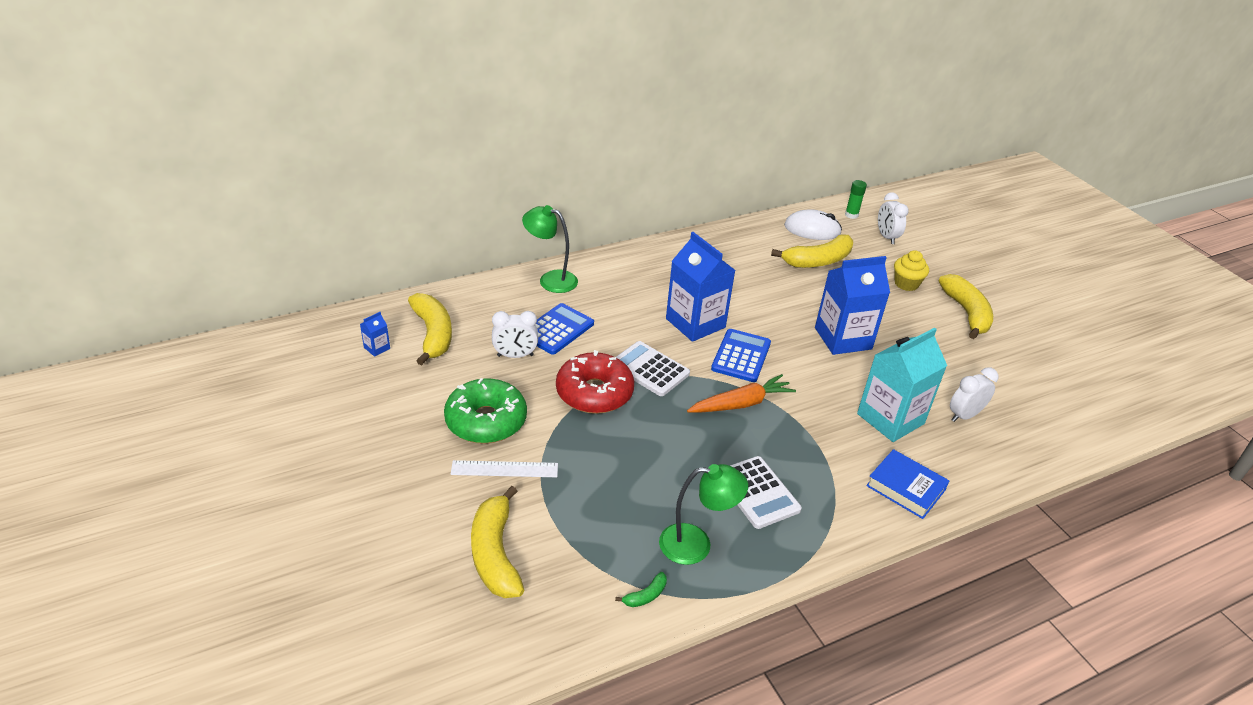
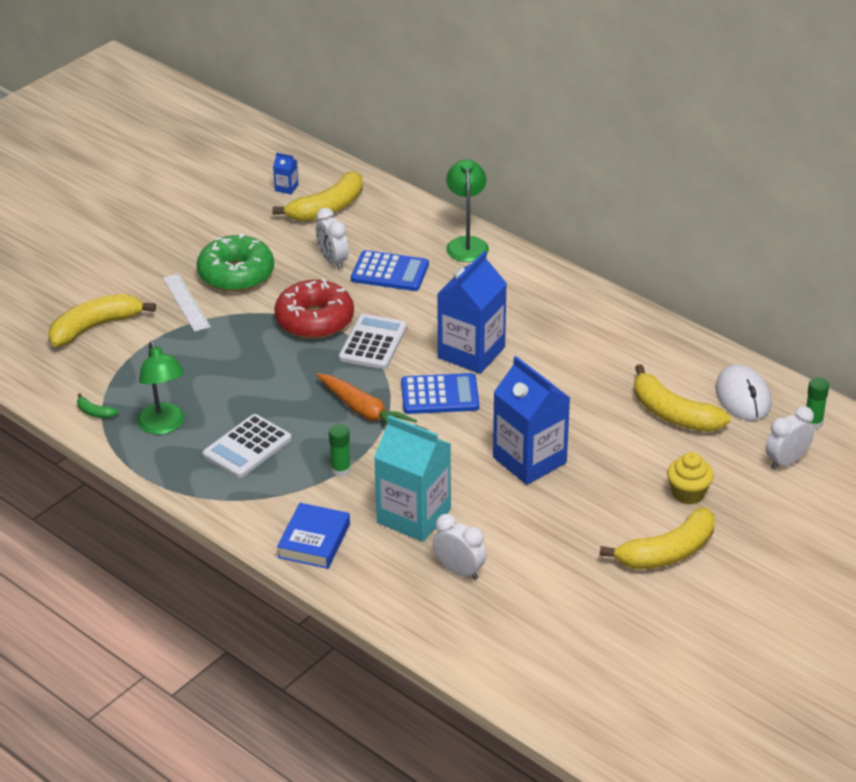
camera: 70 degrees right, 0 degrees up
(815, 442) = (340, 470): none -> green glue stick

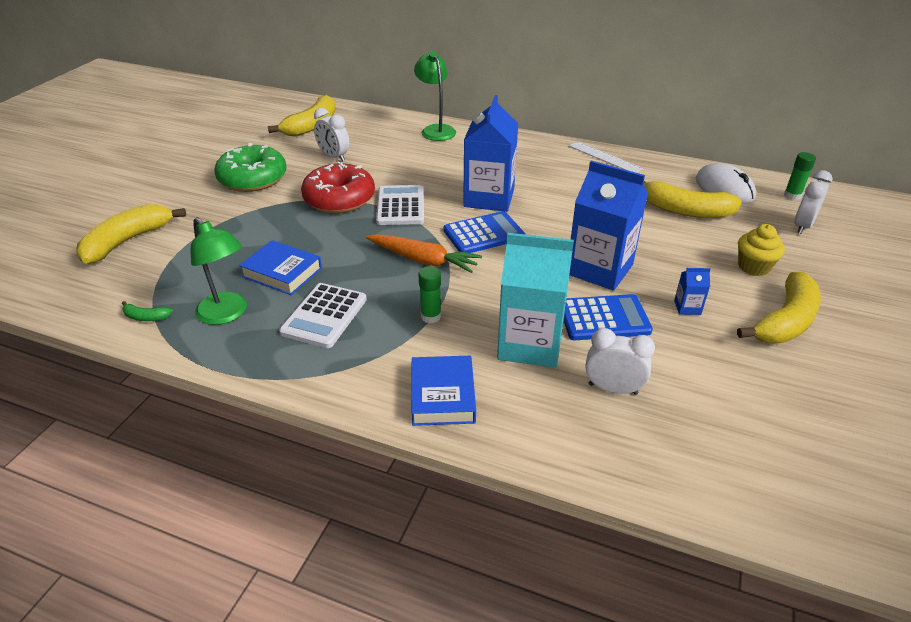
camera: 20 degrees left, 0 degrees up
(186, 302) = (214, 206): white ruler -> white ruler (604, 157)
(226, 394) = (282, 272): none -> blue book
(286, 188) = (272, 118): blue carton -> blue carton (687, 307)
(390, 272) = (385, 156): blue calculator -> blue calculator (603, 318)

